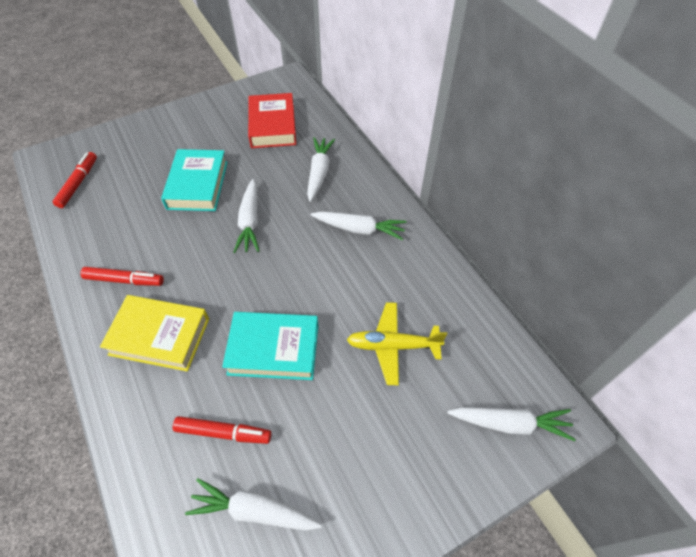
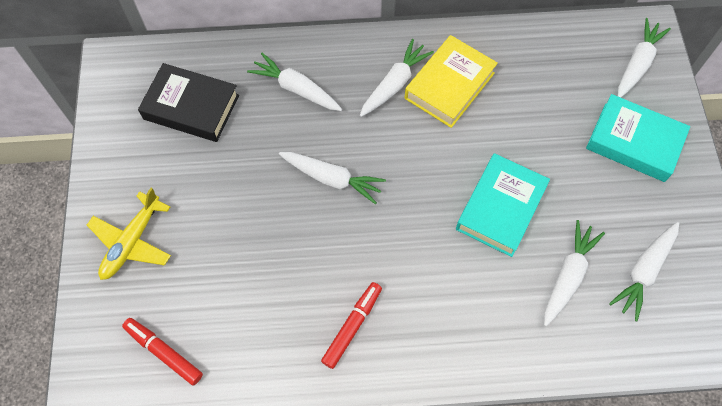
camera: 65 degrees left, 10 degrees up
(160, 336) = (442, 306): yellow book -> yellow book (449, 85)
(197, 185) = (246, 216): turquoise book -> turquoise book (634, 142)
(223, 432) = (568, 276): red marker -> white carrot
(272, 126) = (191, 107): red book -> black book
(392, 346) = (537, 112): yellow plane -> yellow plane (132, 242)

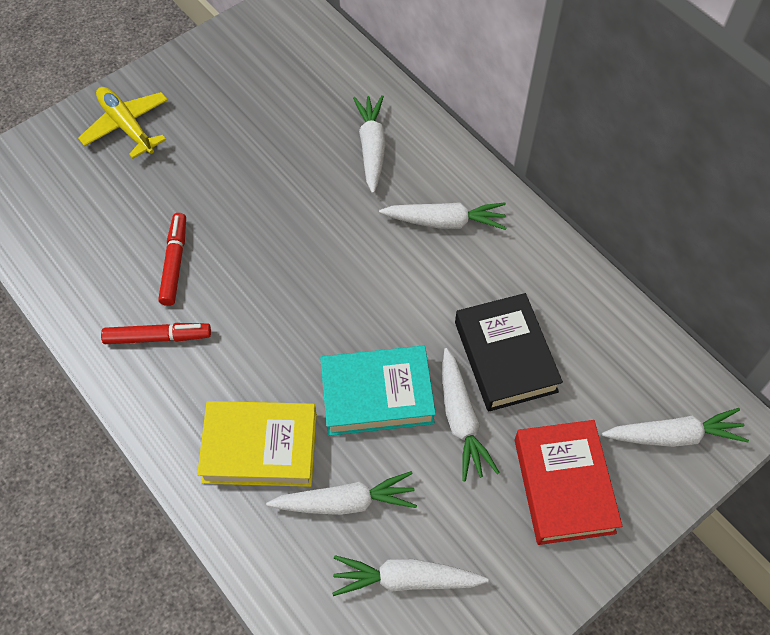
camera: 55 degrees right, 5 degrees down
(132, 242) = (126, 126): yellow plane -> yellow plane turned 60 degrees clockwise
(164, 352) = (41, 211): red marker -> red marker (175, 263)
(191, 107) = (288, 84): black book -> black book (505, 356)
(332, 179) = (298, 232): white carrot -> white carrot (461, 420)
(449, 85) = (484, 269): yellow book -> yellow book (260, 447)
(634, 142) = (563, 485): turquoise book -> red book

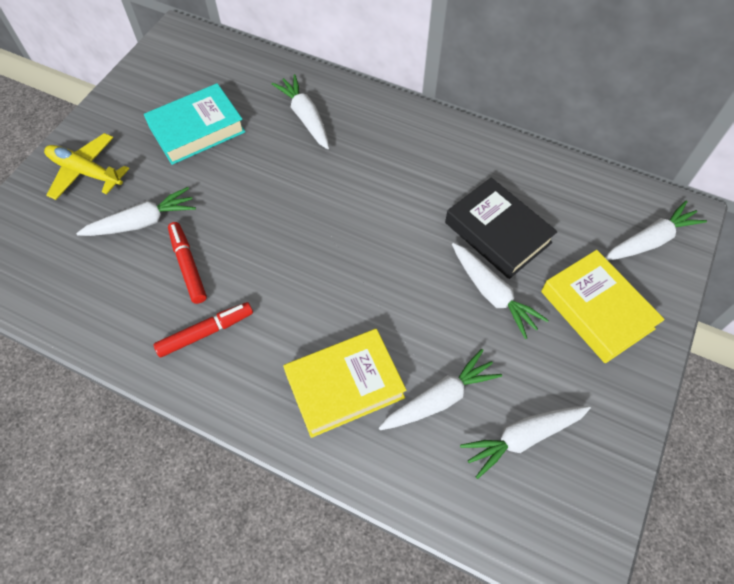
camera: 25 degrees left, 0 degrees up
(377, 395) = (416, 302): turquoise book -> turquoise book (197, 129)
(445, 222) = (394, 151): white carrot -> white carrot (142, 222)
(563, 485) = (596, 310): red book -> yellow book

